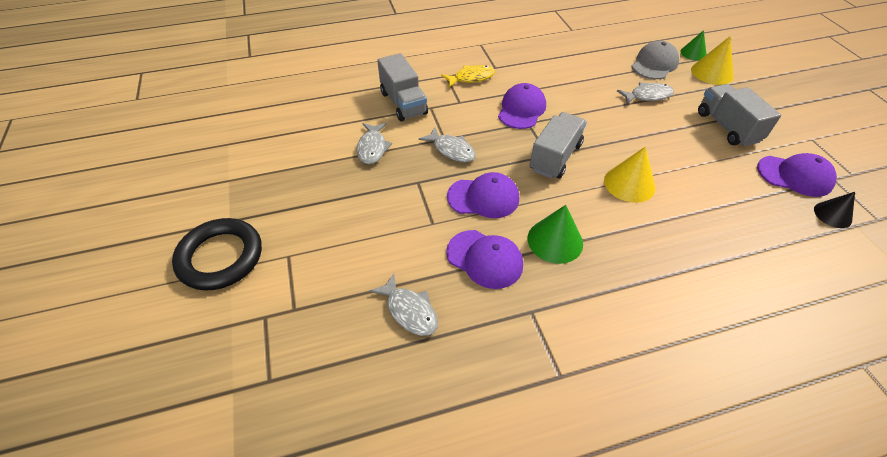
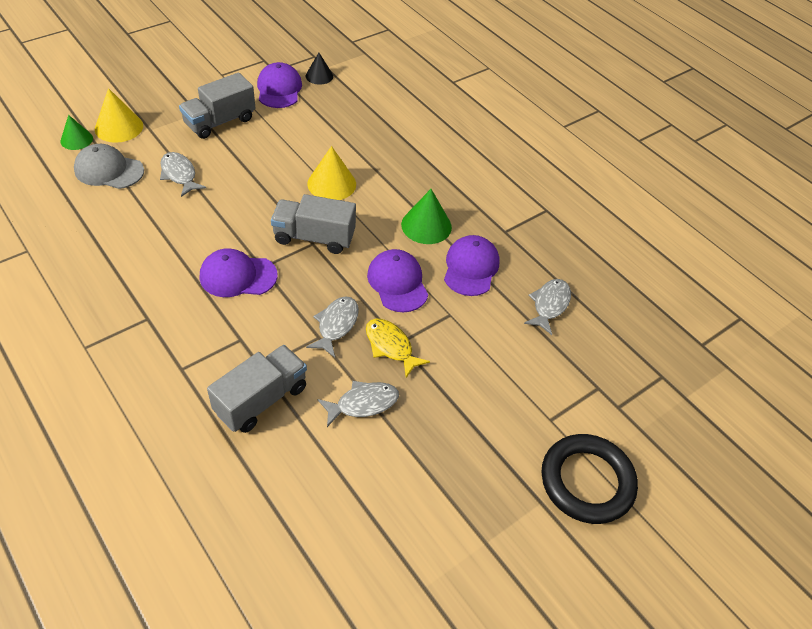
camera: 115 degrees left, 0 degrees up
(471, 78) = (181, 339): yellow fish -> yellow fish (390, 346)

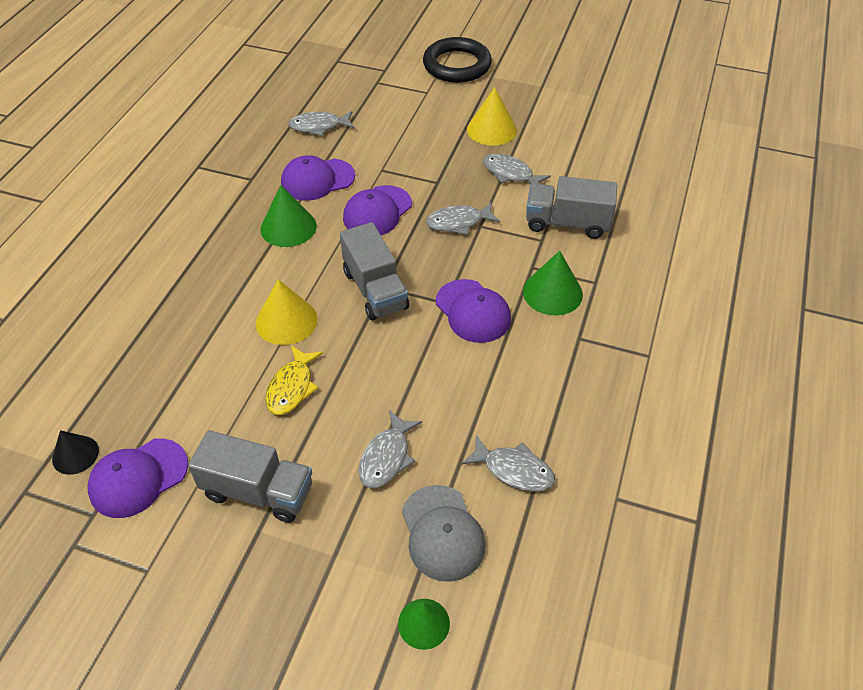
camera: 120 degrees left, 0 degrees up
(103, 219) = (514, 470): none -> grey fish
(119, 127) = (359, 596): yellow cone -> yellow cone (491, 129)
(202, 333) = (552, 292): none -> green cone
(390, 346) = (446, 185): yellow fish -> yellow fish (292, 387)

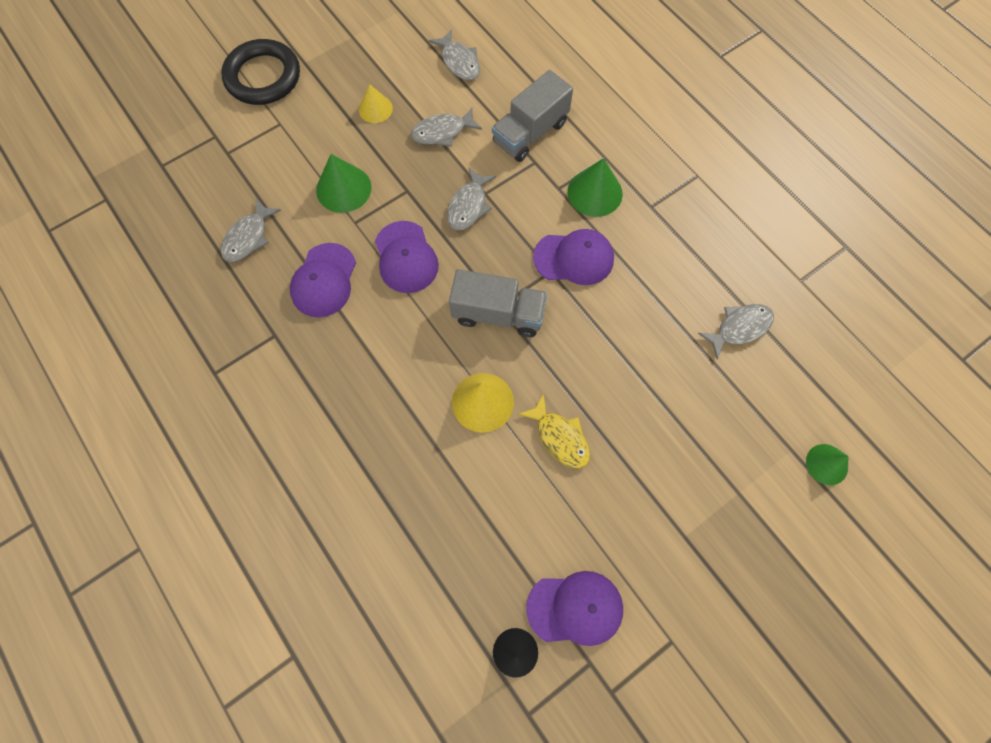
camera: 55 degrees left, 20 degrees up
(138, 478) = (575, 608): purple cap -> purple cap turned 90 degrees counterclockwise
(258, 491) = (648, 518): grey truck -> none
(288, 227) = (368, 339): green cone -> green cone (343, 188)
(387, 457) = (675, 406): grey fish -> grey fish (459, 62)
(442, 533) = (763, 408): grey cap -> none
(491, 129) = (375, 109): yellow cone -> yellow cone, size x0.65

